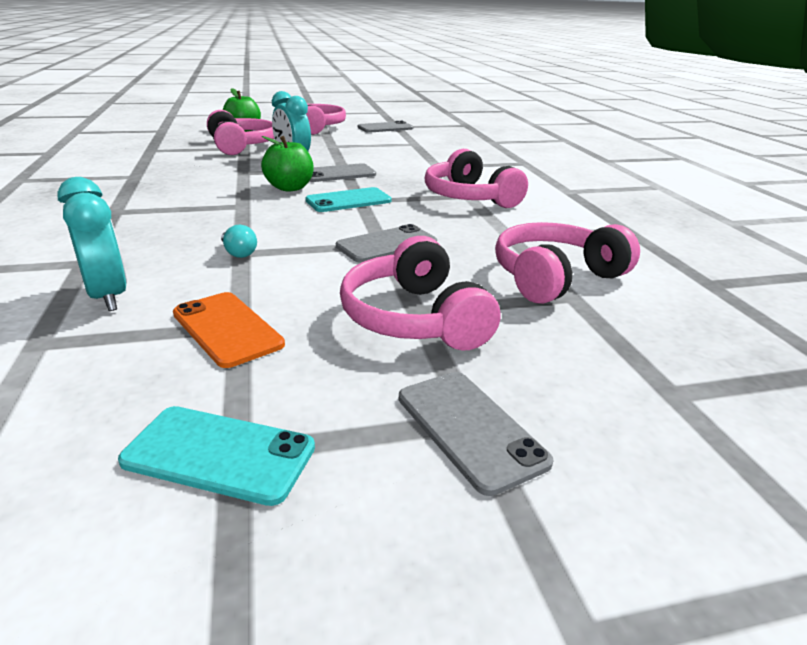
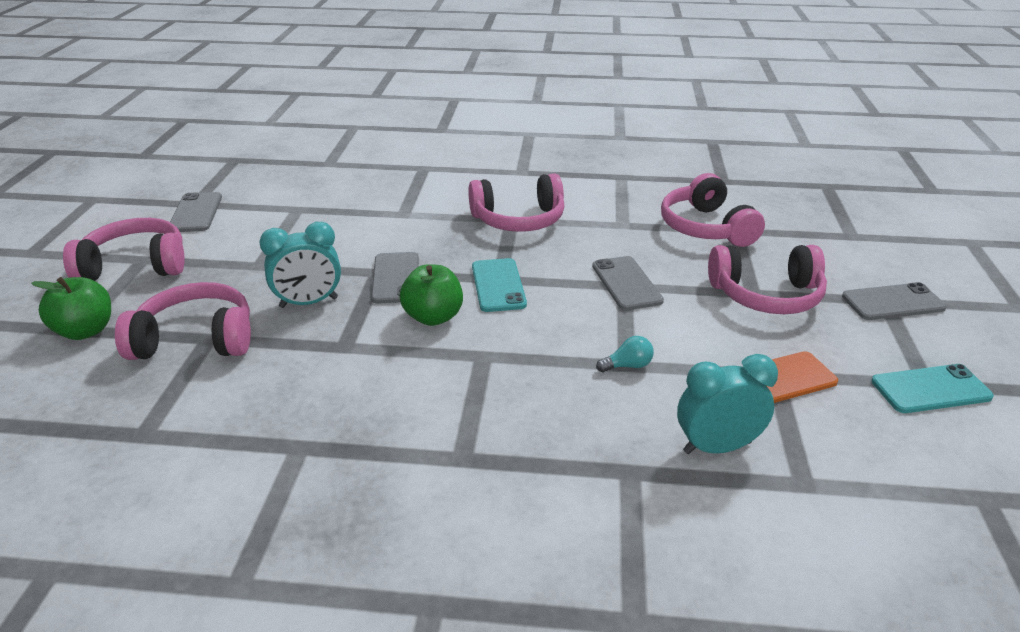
camera: 70 degrees left, 5 degrees up
(219, 454) = (930, 389): turquoise phone -> turquoise phone turned 45 degrees clockwise

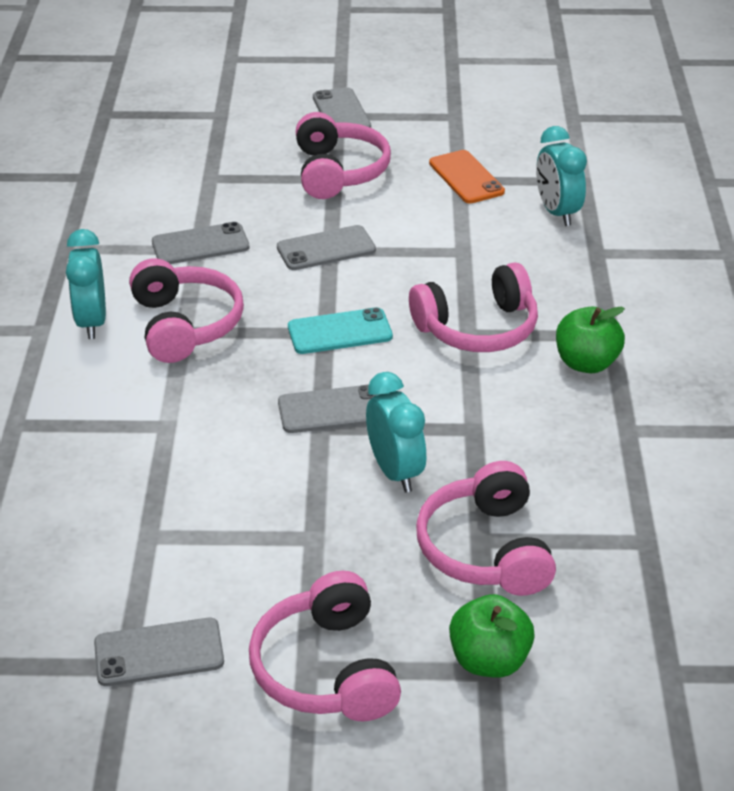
camera: 95 degrees left, 5 degrees up
(433, 317) = (408, 372): green apple -> green apple (586, 363)
(527, 187) = (92, 322): none -> turquoise clock
(627, 366) = (465, 251): turquoise light bulb -> none
(629, 226) = (200, 244): none -> grey phone
(706, 228) = (204, 195): pink headphones -> pink headphones (477, 328)
(930, 389) = (462, 116): turquoise phone -> none

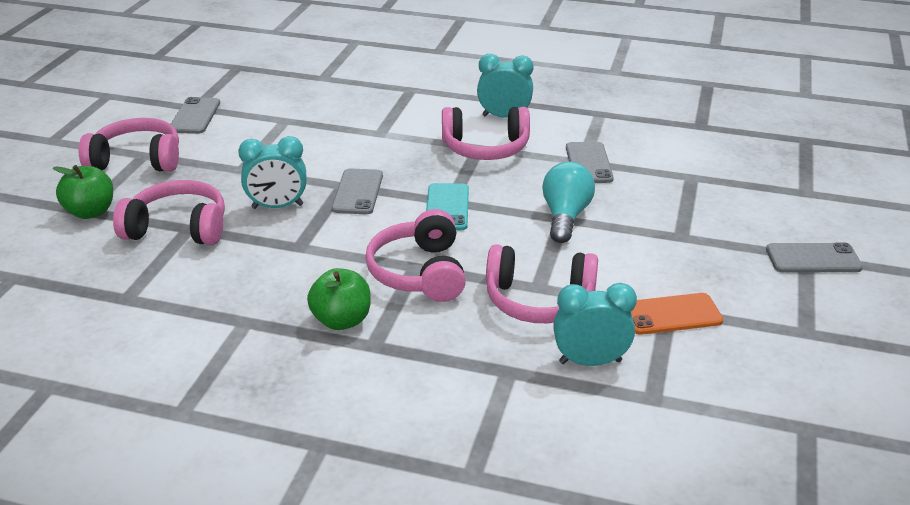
camera: 105 degrees right, 5 degrees down
(326, 249) = (565, 217): grey phone -> turquoise light bulb
(338, 172) = (693, 240): pink headphones -> pink headphones (539, 300)

